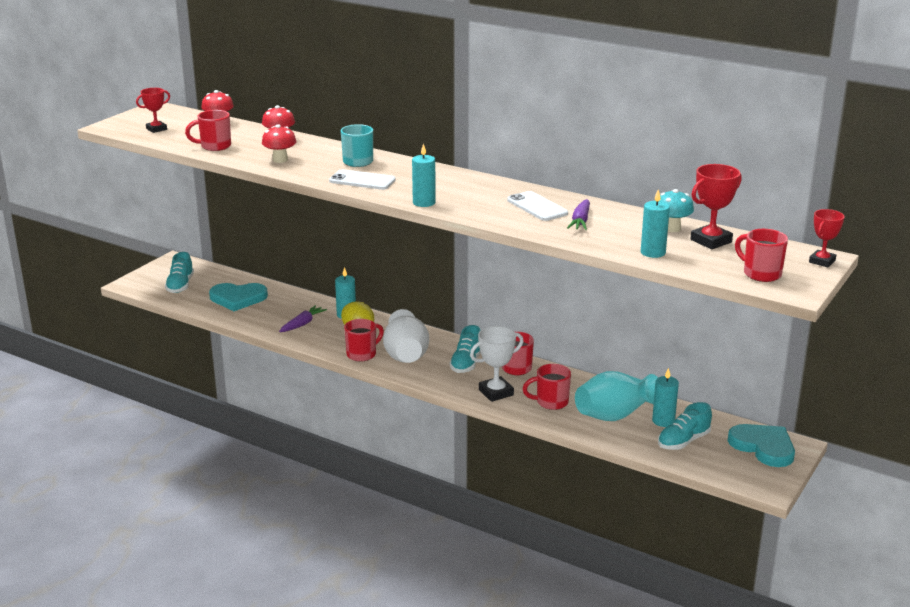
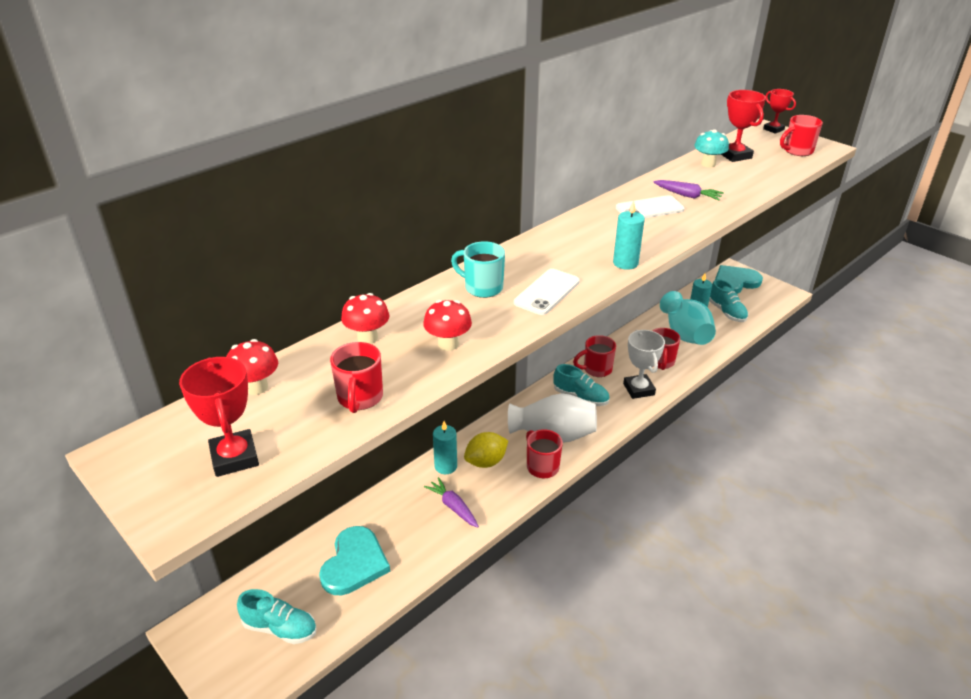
camera: 75 degrees left, 10 degrees up
(156, 129) = (234, 457): red trophy -> red trophy, size x1.51
(653, 252) = (758, 179): turquoise candle -> none

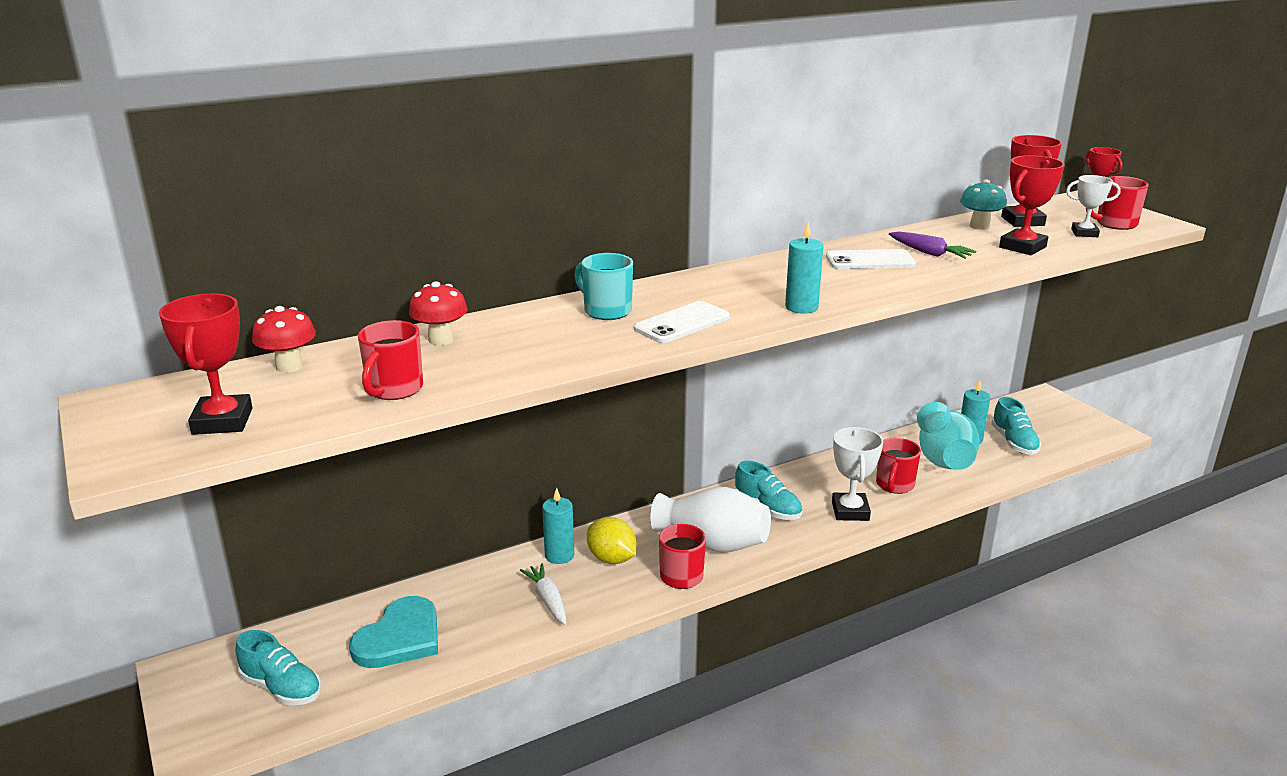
camera: 15 degrees right, 10 degrees down
(448, 344) = (529, 356): red mushroom -> none
(453, 507) = (548, 600): purple carrot -> white carrot
(486, 462) = (611, 559): yellow lemon -> yellow lemon turned 60 degrees clockwise
(596, 369) = (803, 481): red mug -> none
(735, 282) = (1041, 410): turquoise heart -> none
(747, 182) = (1022, 247): none -> red trophy
(782, 163) = (1084, 233): none -> white trophy

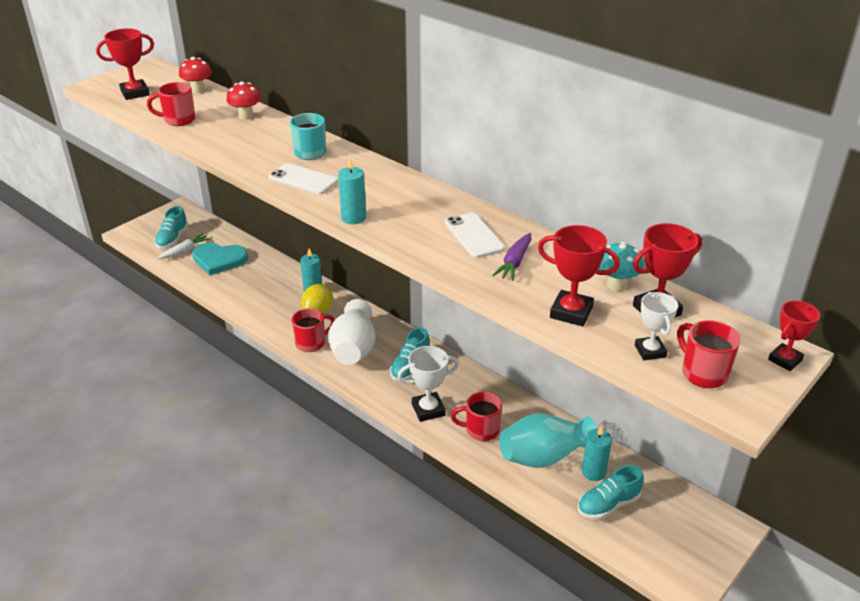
camera: 70 degrees right, 10 degrees up
(548, 600) = (267, 298): white carrot -> white carrot (185, 251)

